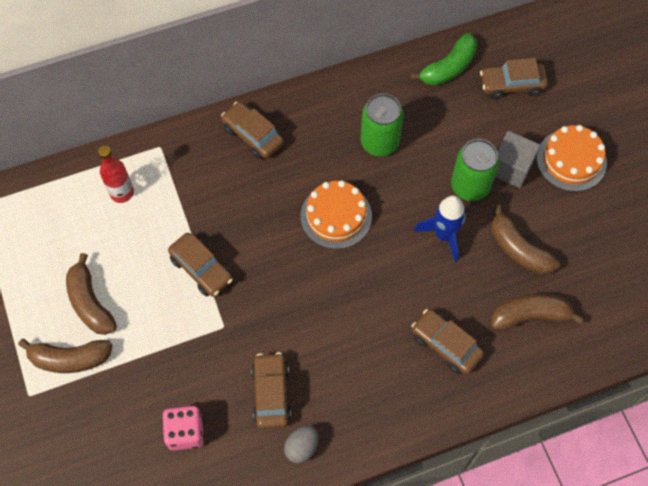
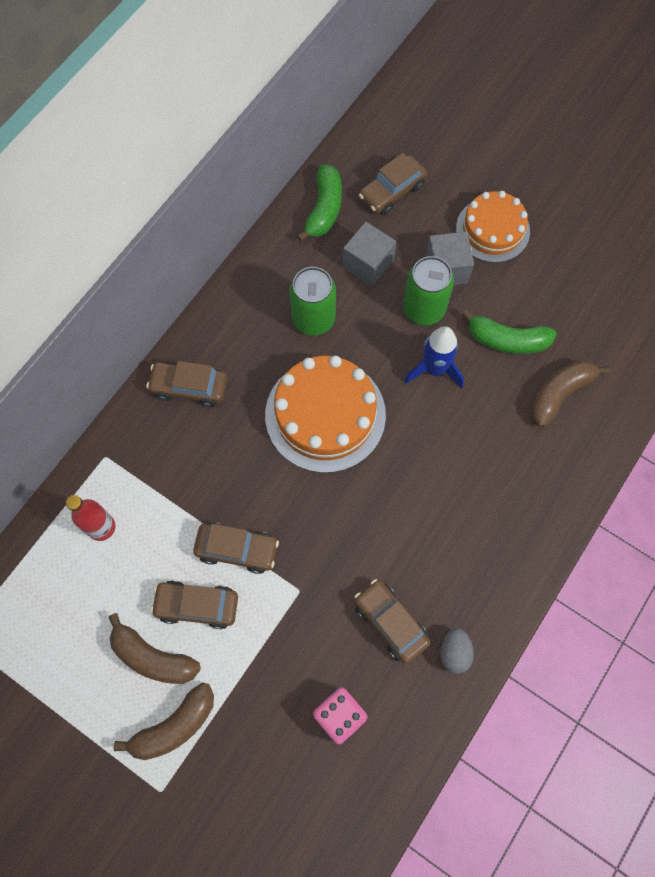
camera: 35 degrees left, 5 degrees up
(336, 216) = (325, 415): orange cake -> orange cake, size x1.51
(446, 345) = (509, 469): brown car -> brown car (197, 605)
(452, 127) = (368, 264): none -> grey cube
(518, 249) = (507, 340): brown banana -> green banana

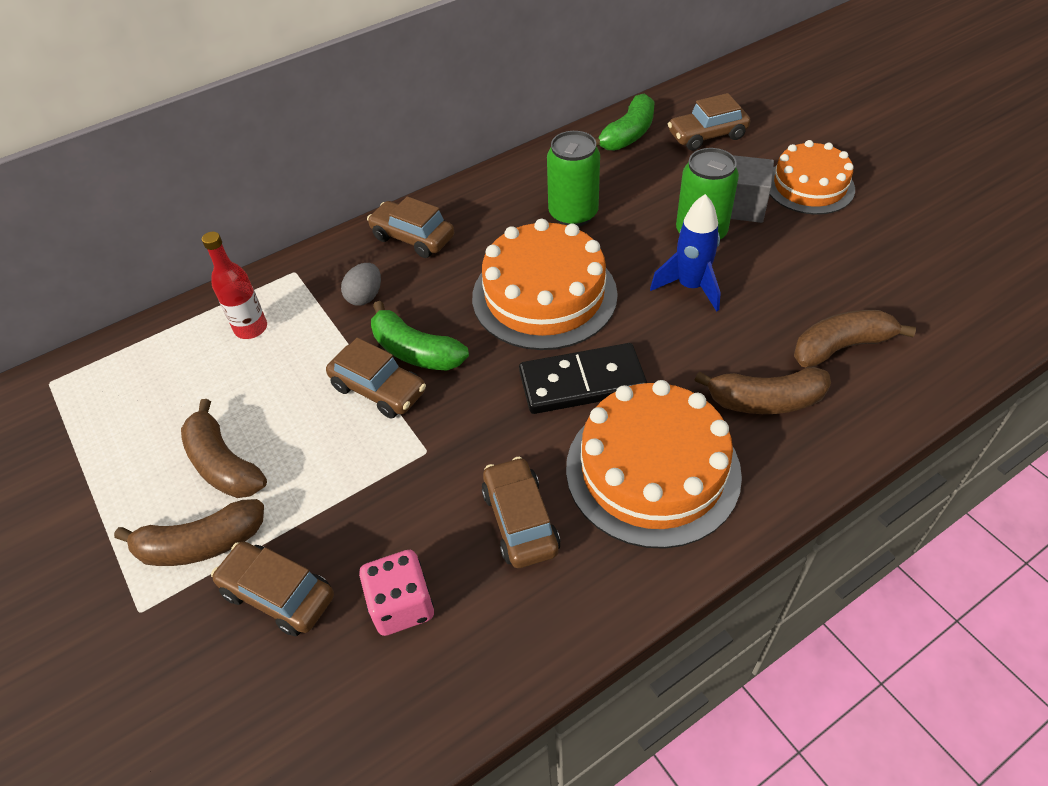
camera: 25 degrees right, 20 degrees down
(197, 605) = (303, 429): brown car -> brown car (278, 594)
(368, 264) = (654, 184): grey cube -> none
(387, 489) = (582, 382): none -> black domino
(454, 652) = (589, 583): grey egg -> grey egg (365, 296)
(464, 549) = (652, 470): none -> orange cake
(507, 340) = (791, 281): green banana -> green banana (415, 351)
(521, 462) = (765, 401): none -> brown banana

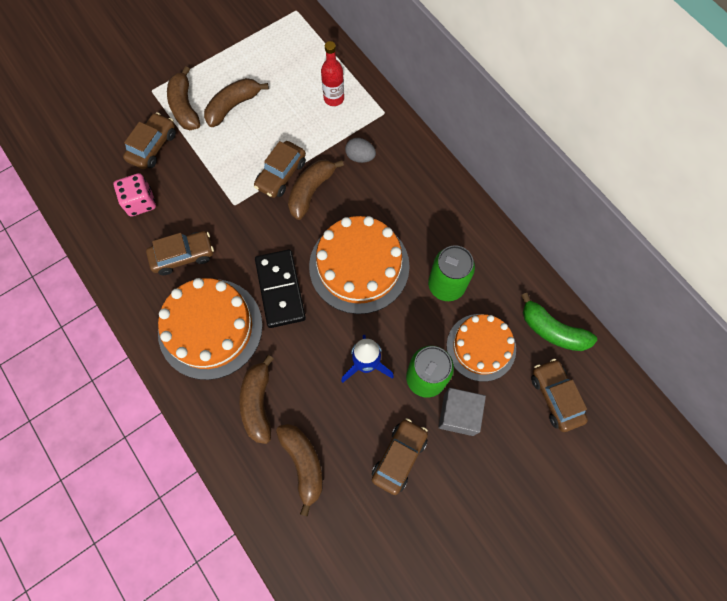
camera: 85 degrees right, 20 degrees up
(413, 238) = (418, 179): brown car -> brown car (399, 457)
(415, 351) = (311, 191): green banana -> brown banana
(809, 186) = (487, 476): orange cake -> orange cake (481, 347)

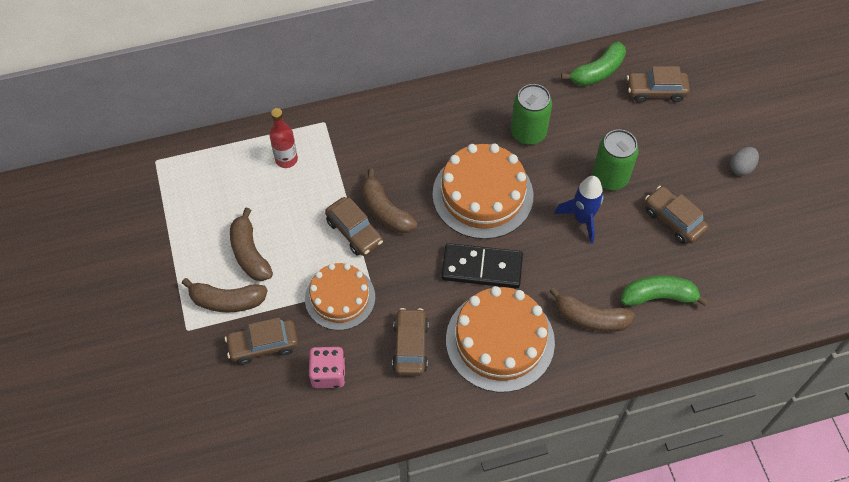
camera: 70 degrees left, 10 degrees down
(153, 146) = (263, 345): brown car -> brown car turned 60 degrees counterclockwise
(303, 464) = (658, 296): brown banana -> green banana
(360, 157) = (365, 158): grey egg -> grey egg (741, 167)
(458, 414) = (649, 164): grey cube -> none
(481, 347) = (595, 127): orange cake -> orange cake (340, 298)

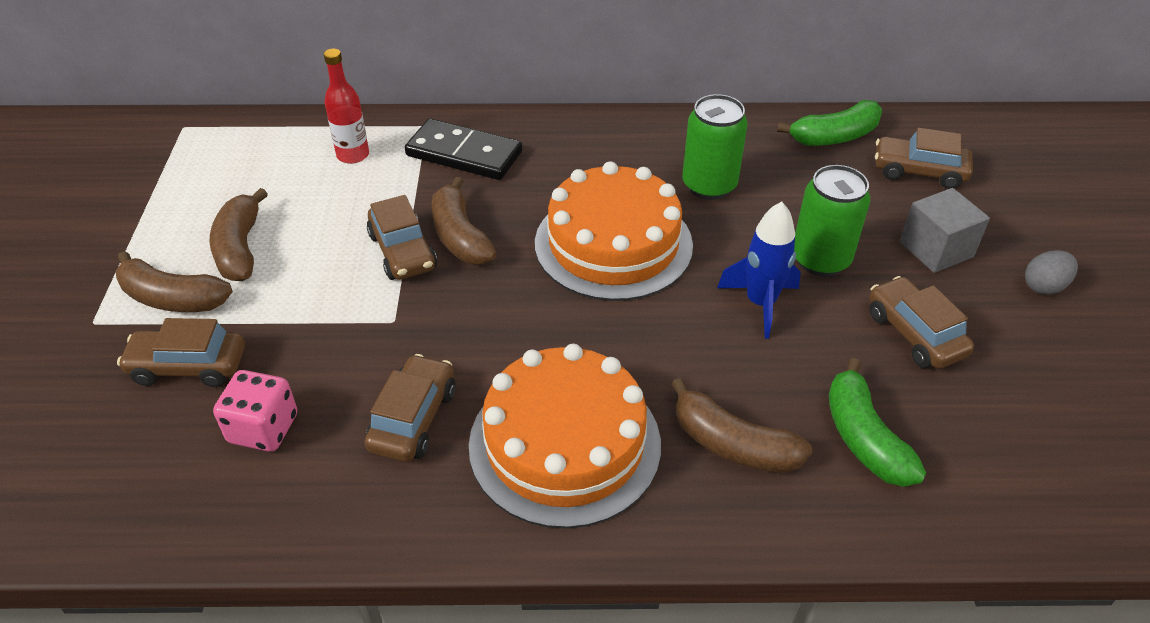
camera: 15 degrees right, 15 degrees down
(340, 298) = (338, 329): orange cake -> none
(482, 267) = (575, 335): black domino -> black domino (464, 154)
(658, 296) = (864, 438): green banana -> green banana turned 120 degrees counterclockwise
(676, 153) = (936, 249): none -> grey cube

